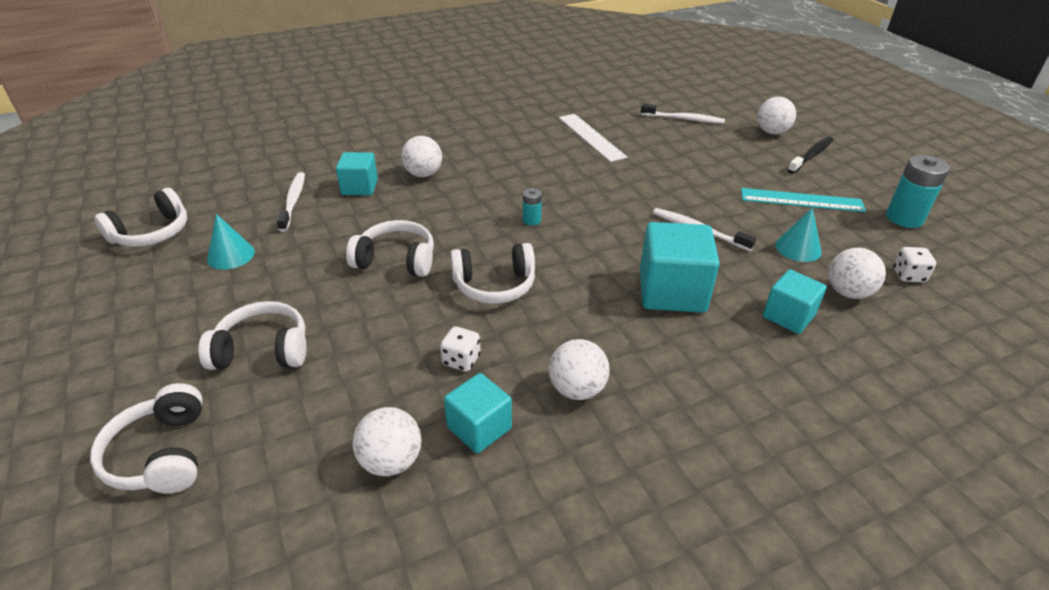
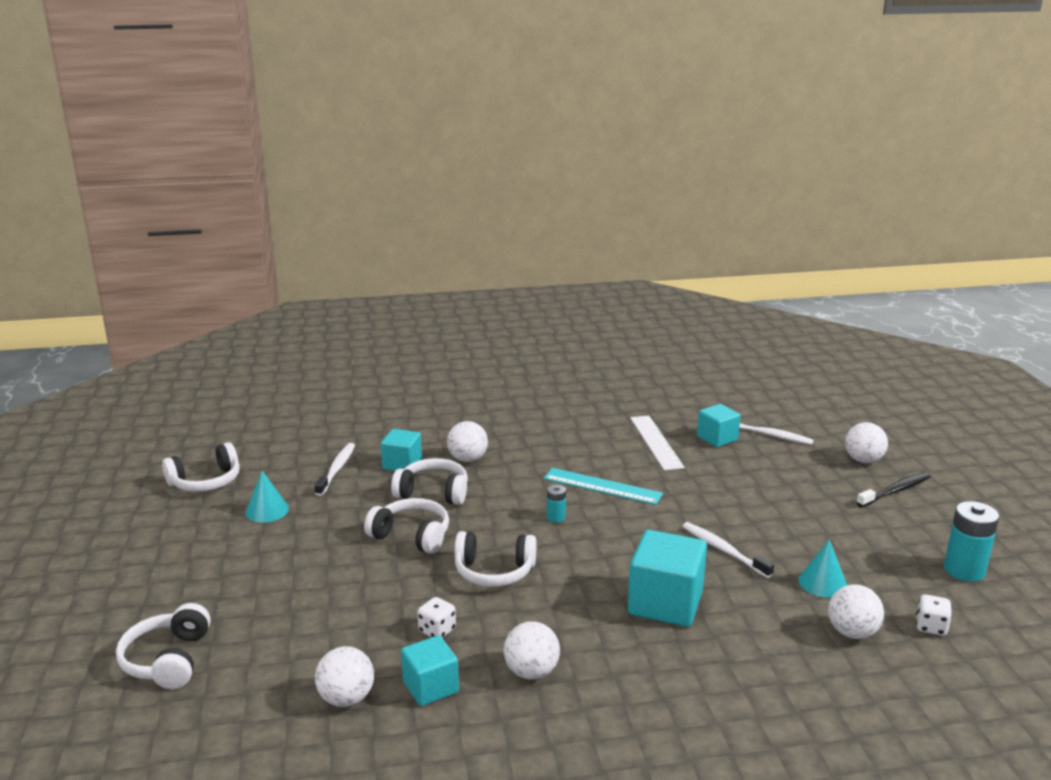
camera: 15 degrees right, 15 degrees down
(263, 350) = (270, 594): white headphones -> white headphones (433, 492)
(788, 316) = (774, 644): turquoise cube -> turquoise cube (717, 438)
(801, 200) = (855, 536): turquoise ruler -> turquoise ruler (602, 486)

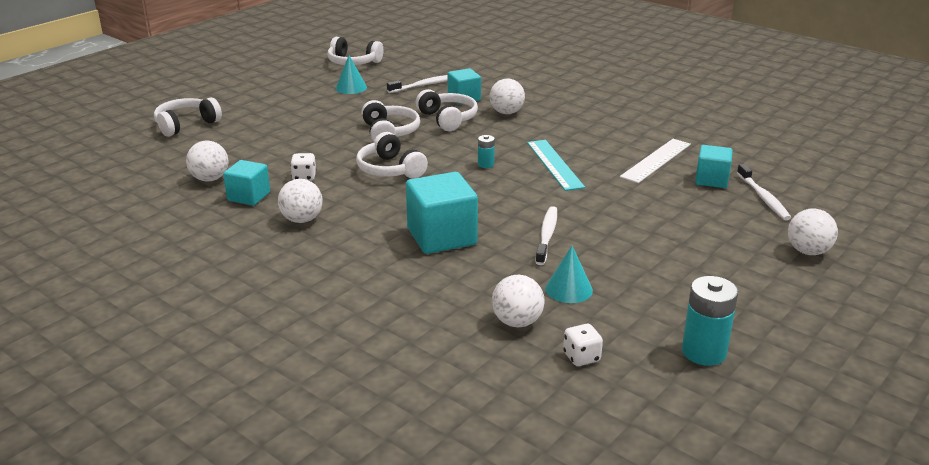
camera: 50 degrees right, 5 degrees up
(895, 491) = (782, 282): black toothbrush -> none

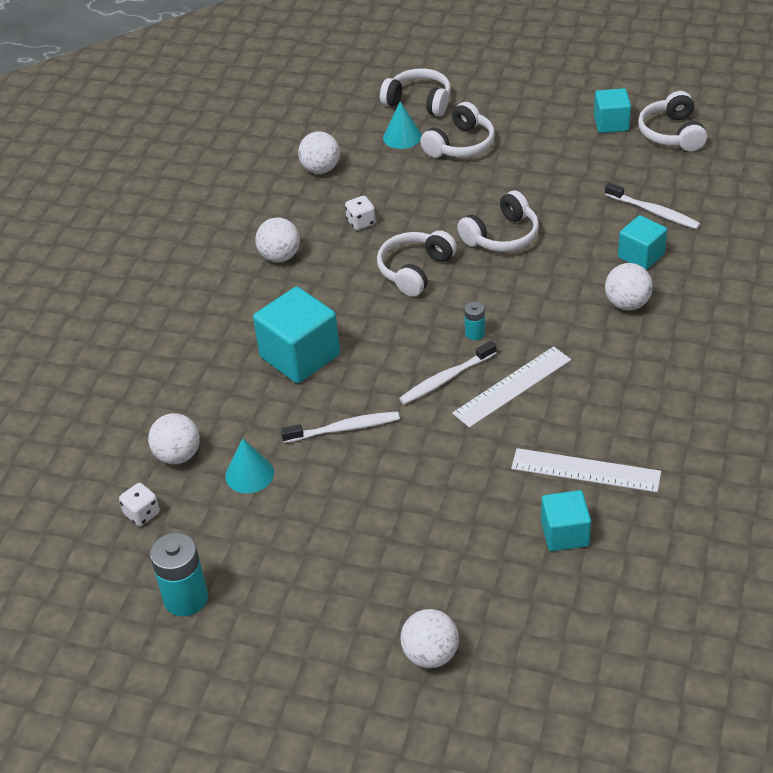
camera: 70 degrees right, 15 degrees up
(249, 196) = (302, 207): turquoise cube -> turquoise cube (611, 123)
(351, 87) = (597, 162): turquoise cone -> turquoise cone (402, 137)
(448, 119) = (570, 264): white headphones -> white headphones (460, 144)
(554, 164) = (512, 386): turquoise ruler -> white ruler
(763, 198) = (547, 592): white toothbrush -> white toothbrush (446, 379)

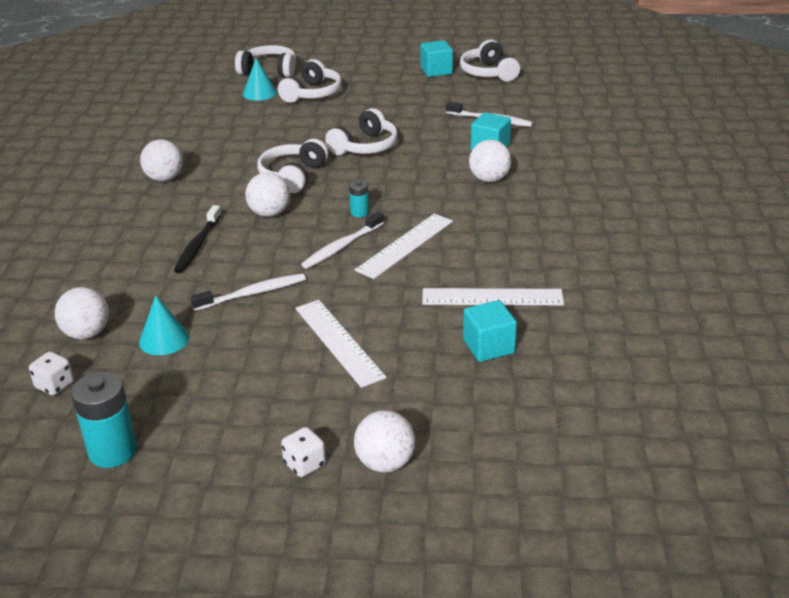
camera: 15 degrees left, 10 degrees down
(300, 356) = (198, 245): turquoise cube -> black toothbrush
(321, 169) = (191, 119): white ball -> white ball (269, 213)
(361, 222) = (235, 149): white dice -> white dice (304, 464)
(417, 504) = (338, 342): none -> white ruler

